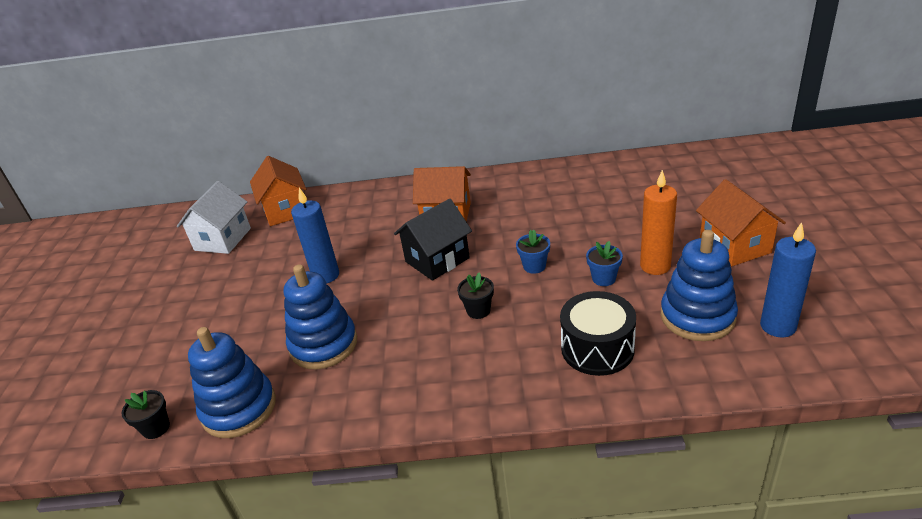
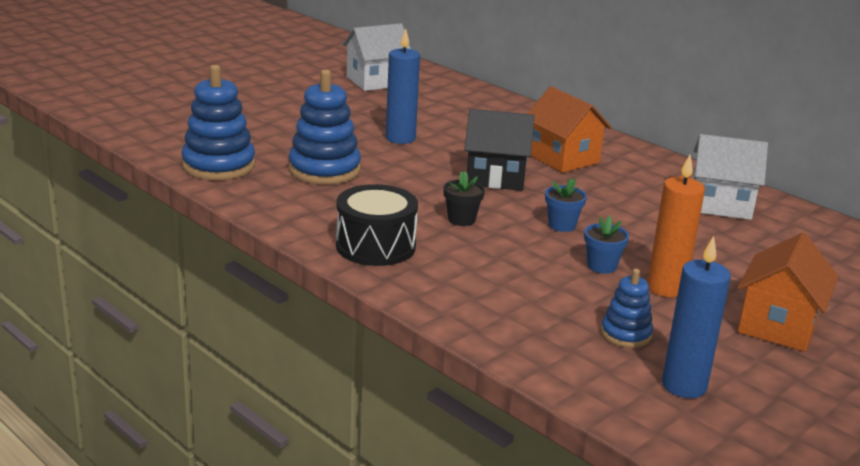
camera: 40 degrees right, 10 degrees down
(156, 428) = (163, 145): black flower pot -> none
(285, 210) = (450, 89): orange house -> none
(574, 186) = (720, 204): none -> white house
(597, 348) = (499, 293): black drum -> black drum (375, 246)
(697, 316) = (626, 334): blue stacking toy -> blue stacking toy, size x0.55

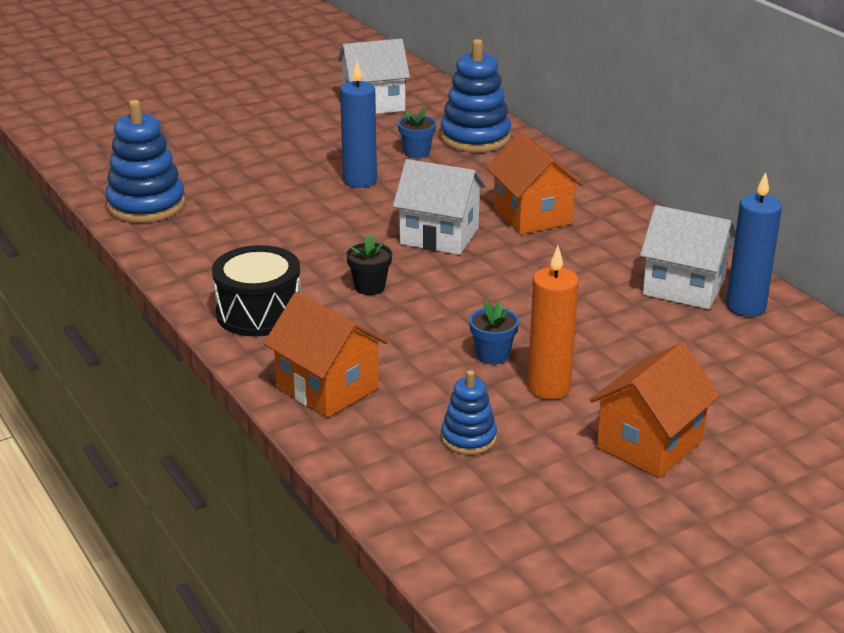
camera: 15 degrees right, 5 degrees up
(324, 170) = (255, 216): blue stacking toy -> blue stacking toy (475, 137)
(475, 303) = (327, 387): none -> orange house
(496, 177) = (439, 236): black house -> white house
(562, 225) = (478, 301): blue flower pot -> blue flower pot (417, 152)
(684, 386) = (494, 504): blue candle -> blue candle (745, 306)

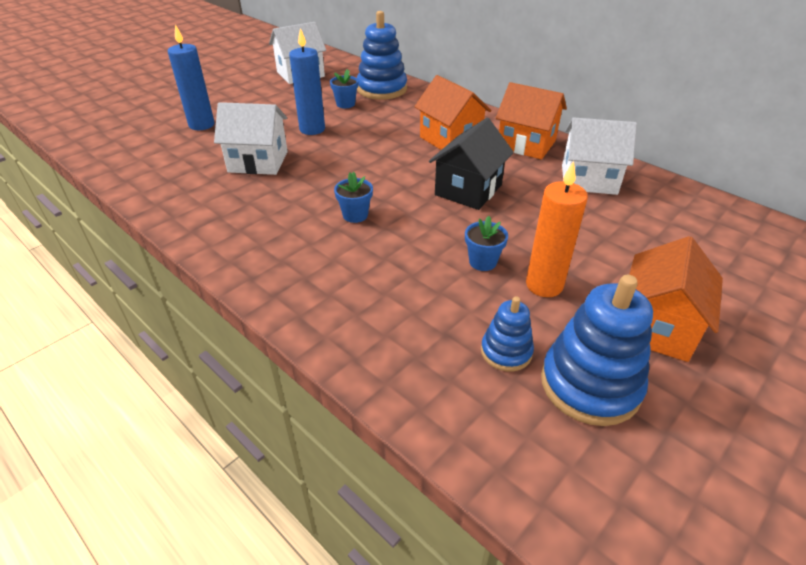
camera: 15 degrees left, 10 degrees up
(146, 205) = (146, 170): blue stacking toy -> blue stacking toy (590, 384)
(259, 313) = (270, 254): black drum -> none
(327, 387) = (358, 320): orange house -> orange house (526, 144)
(370, 287) = (355, 215): black flower pot -> blue flower pot
(439, 236) = (390, 164): white house -> white house (258, 162)
(520, 278) = (468, 190): none -> black house
(745, 306) = (641, 188): blue candle -> blue candle (201, 125)

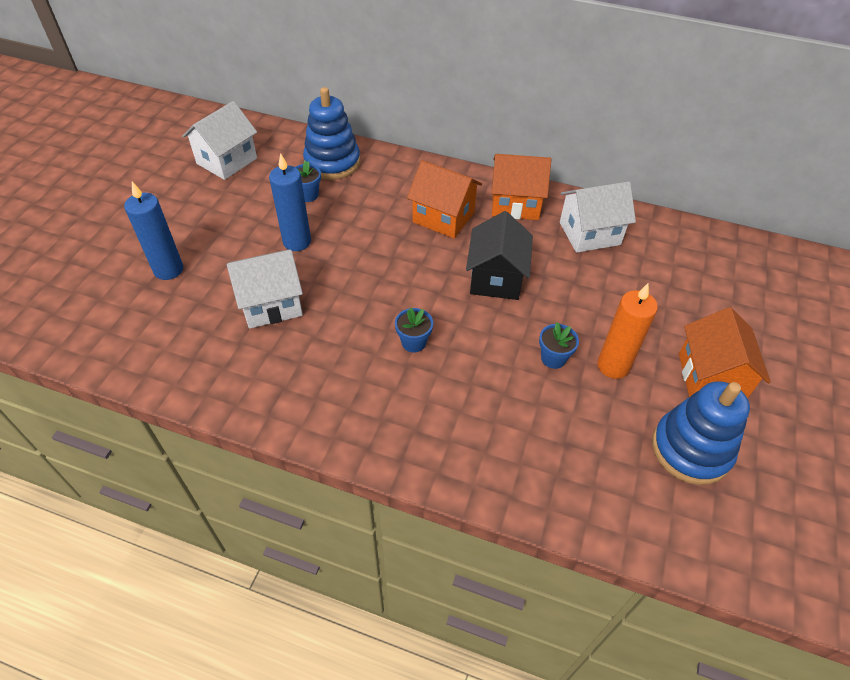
camera: 25 degrees left, 10 degrees up
(506, 352) = (619, 443): blue stacking toy -> none

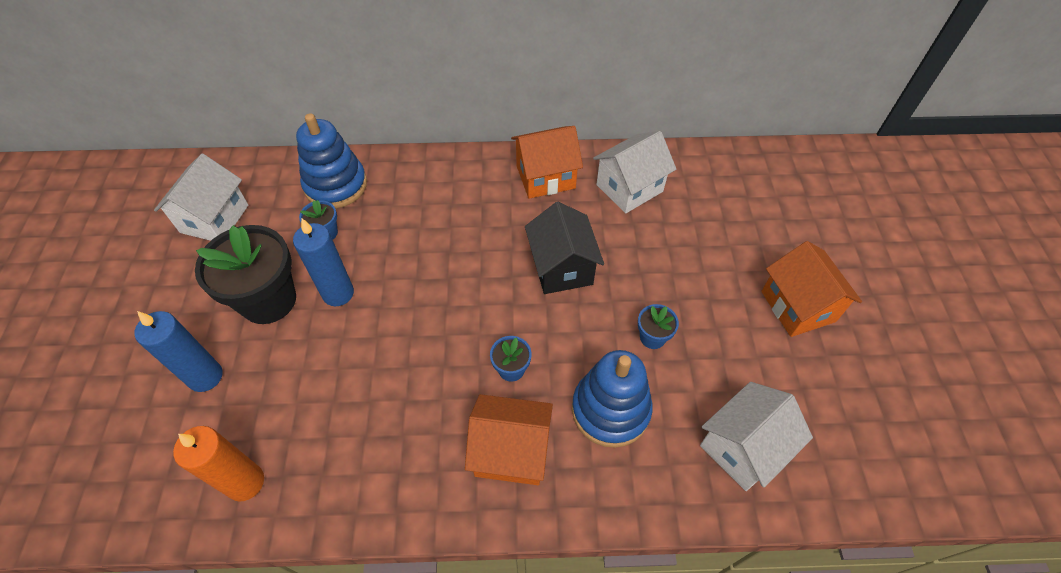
camera: 20 degrees left, 5 degrees up
(240, 230) = (268, 300): none -> black flower pot
(271, 304) = (342, 378): white house -> white house (743, 447)
(443, 217) = (480, 215): orange house -> orange house (511, 451)
(613, 366) = (709, 326): orange candle -> orange candle (245, 482)
(691, 449) = (811, 388): blue stacking toy -> blue stacking toy (610, 410)

